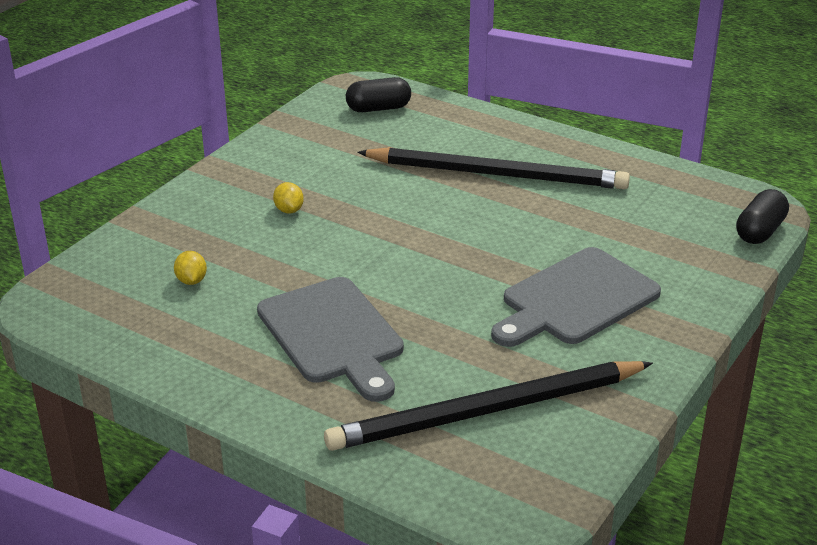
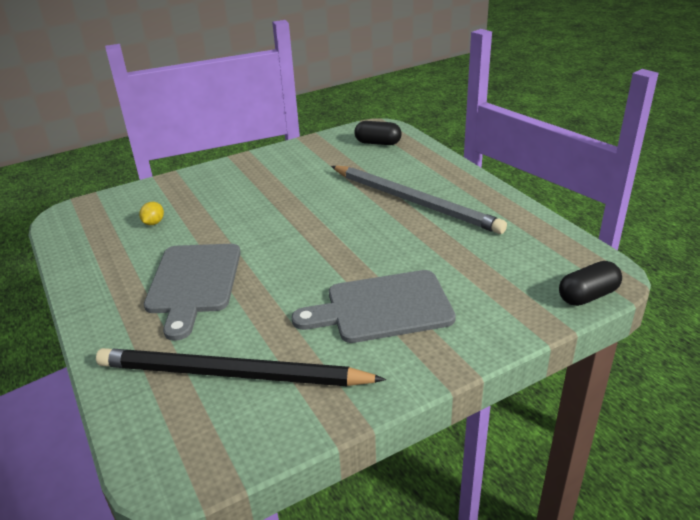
camera: 30 degrees right, 0 degrees up
(289, 210) = (256, 193): yellow lemon -> none
(497, 174) = (414, 202): black pencil -> grey pencil

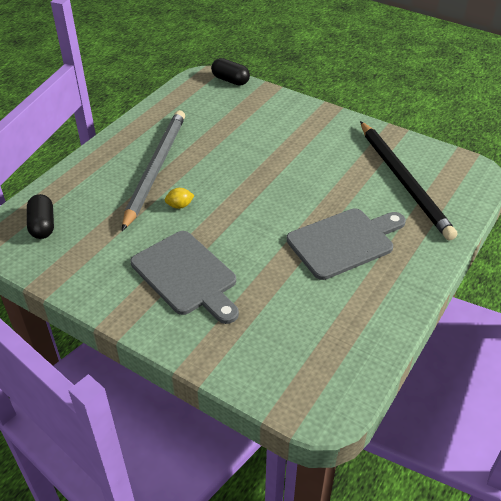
camera: 120 degrees left, 10 degrees up
(154, 223) = (287, 319): yellow lemon -> yellow lemon (179, 206)
(382, 308) = (298, 145): grey cutting board -> grey cutting board (187, 275)

